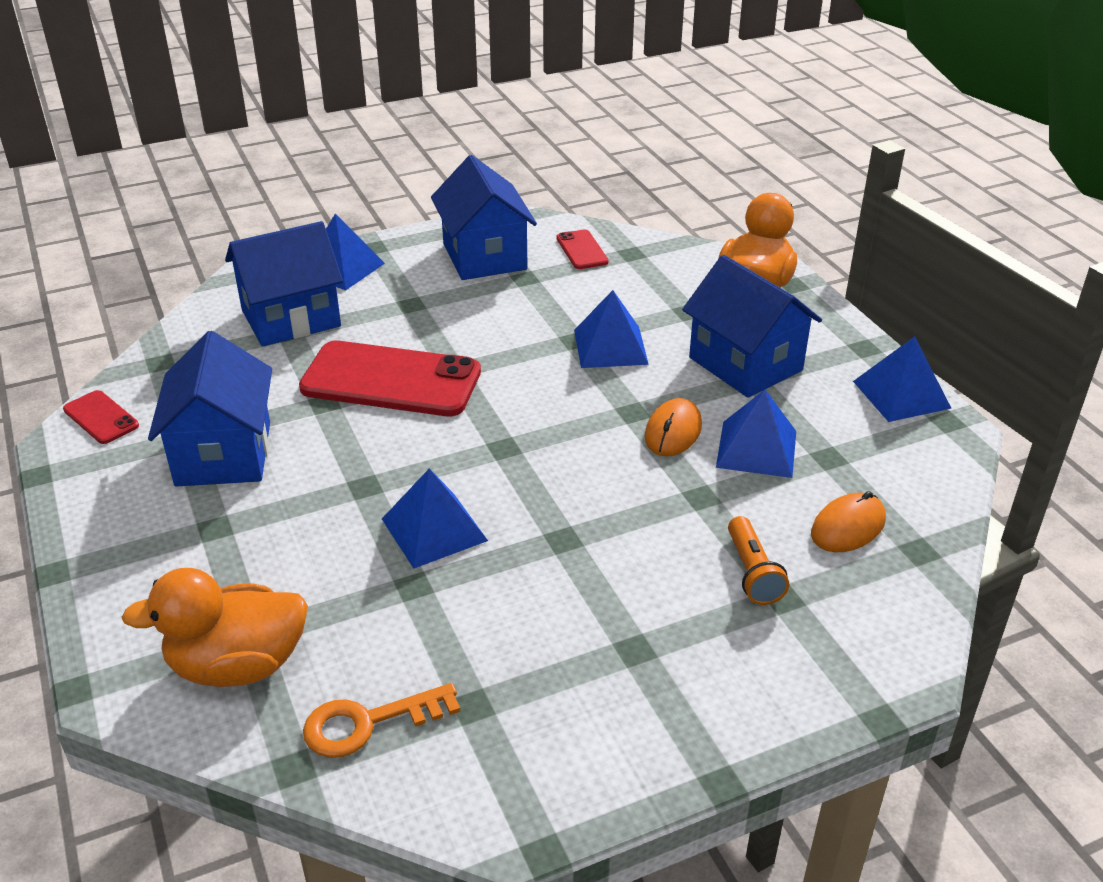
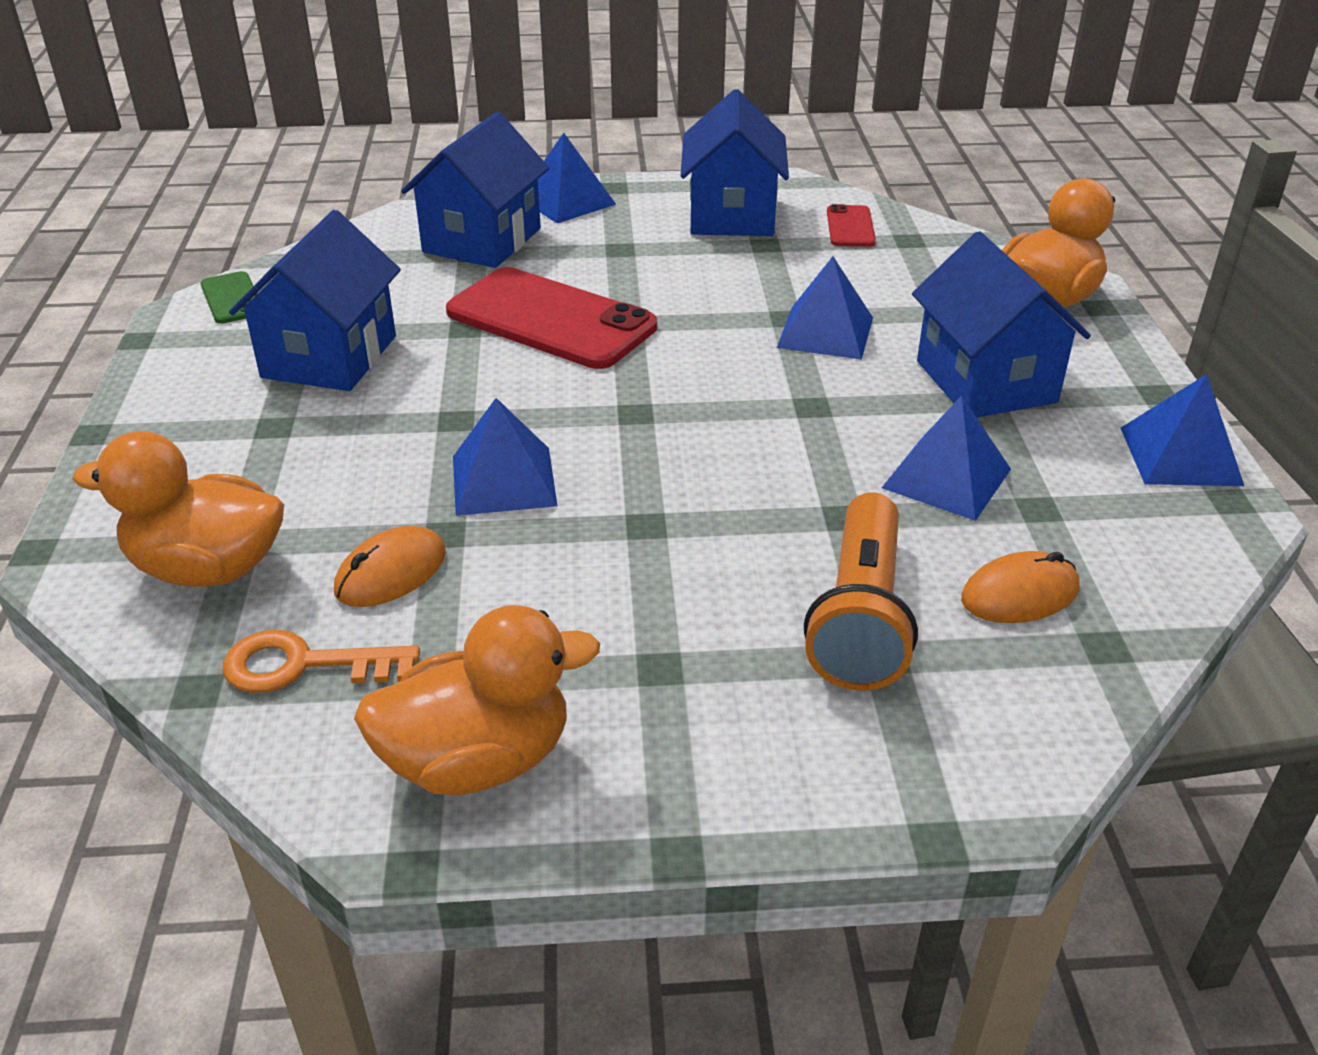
camera: 20 degrees right, 0 degrees up
(101, 418) = (232, 298): red phone -> green phone
(291, 318) = (482, 240): blue house -> blue house turned 60 degrees counterclockwise
(545, 758) = (478, 760): none -> orange duck
(673, 431) = (850, 437): orange mouse -> orange mouse (391, 572)
(752, 573) = (860, 617): orange flashlight -> orange flashlight, size x1.73

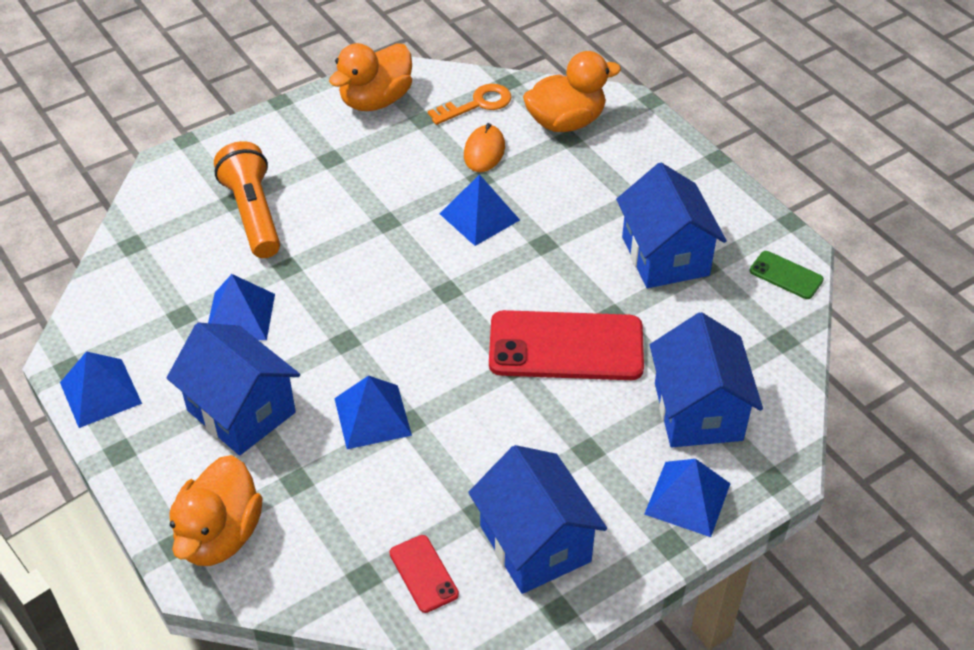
camera: 150 degrees right, 10 degrees up
(1019, 594) = (179, 256): orange mouse -> none

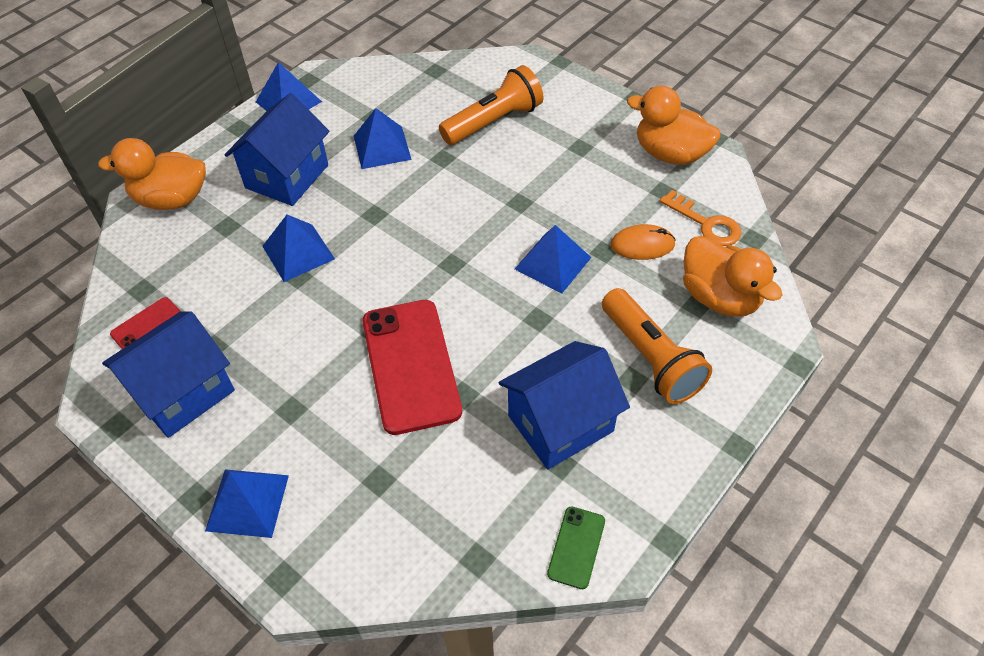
camera: 75 degrees right, 5 degrees up
(615, 182) = (650, 358): none -> orange flashlight
(698, 411) = (356, 492): blue house -> none

